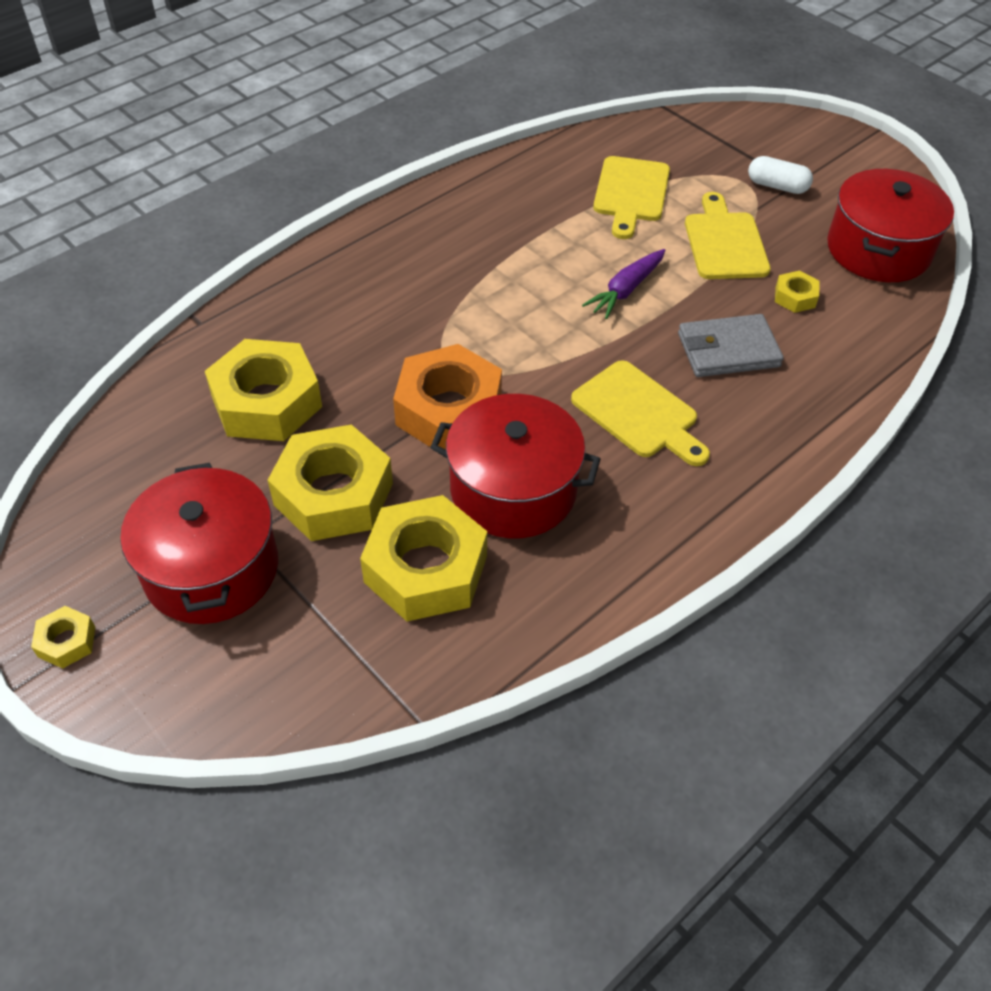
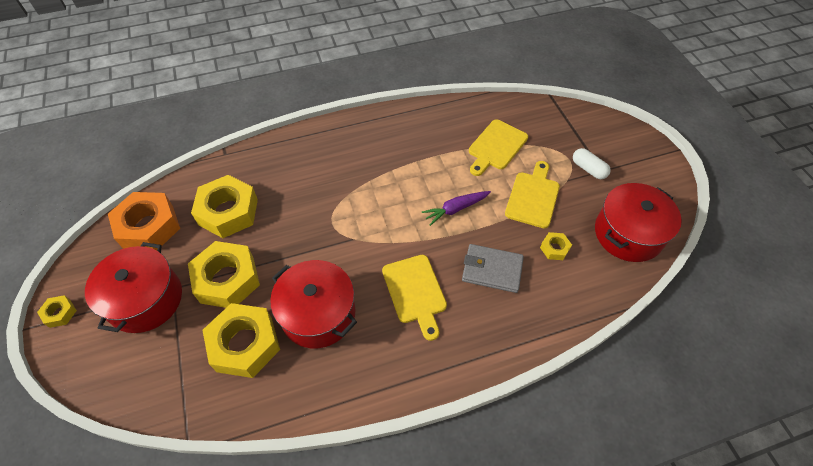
camera: 25 degrees right, 5 degrees up
(449, 410) = (314, 251): orange nut -> orange nut (149, 227)

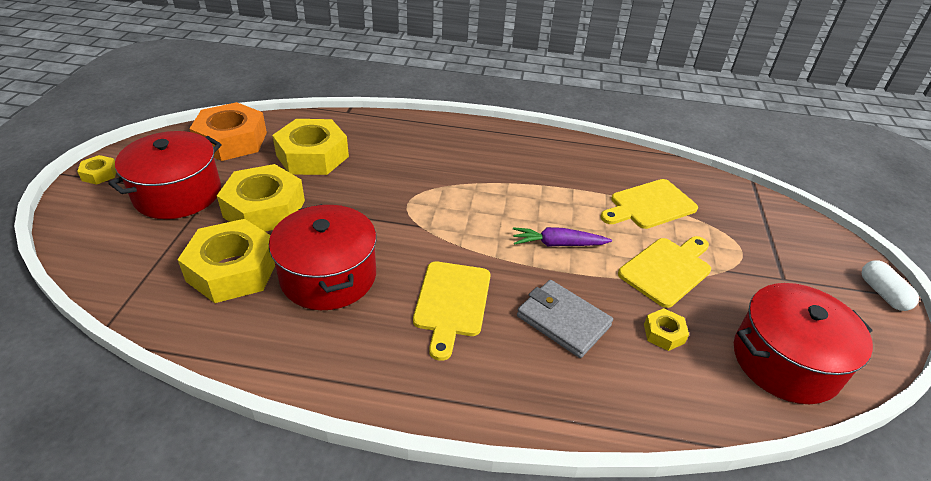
camera: 25 degrees right, 15 degrees down
(588, 169) = (764, 270): white capsule -> white capsule (882, 293)

